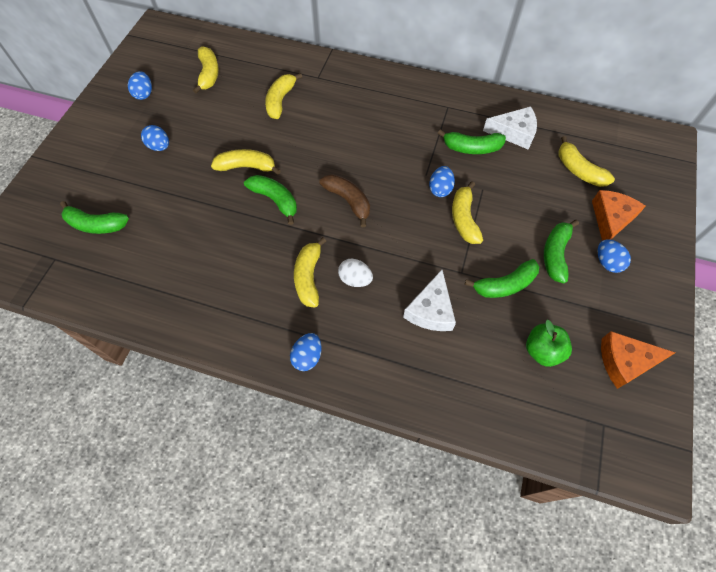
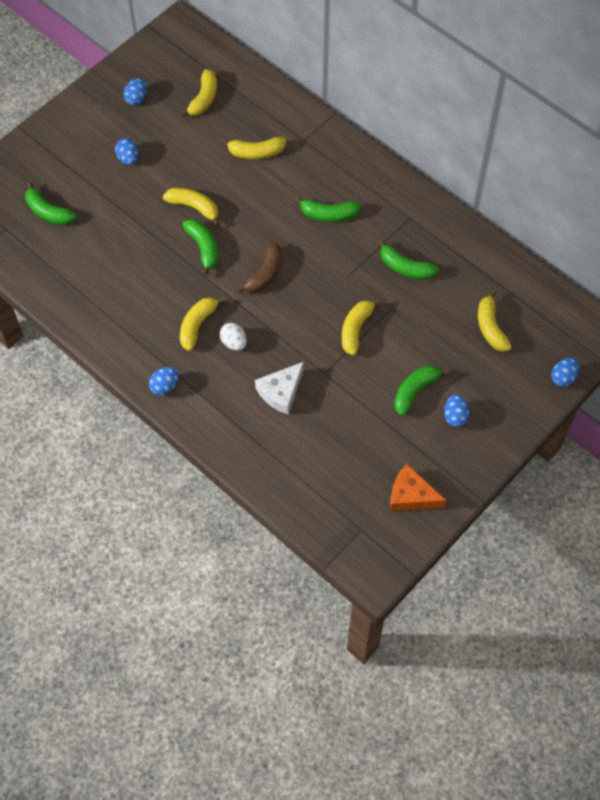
camera: 25 degrees right, 0 degrees up
(280, 101) = (256, 152): yellow banana -> yellow banana turned 135 degrees counterclockwise
(348, 201) = (265, 273): brown banana -> brown banana turned 45 degrees clockwise
(440, 189) = (351, 295): blue egg -> blue egg (563, 377)
(505, 285) = (354, 397): green banana -> green banana (329, 214)
(514, 133) = (455, 268): white cheese -> none
(542, 351) = (350, 459): green apple -> none
(611, 219) = (487, 382): orange cheese -> none

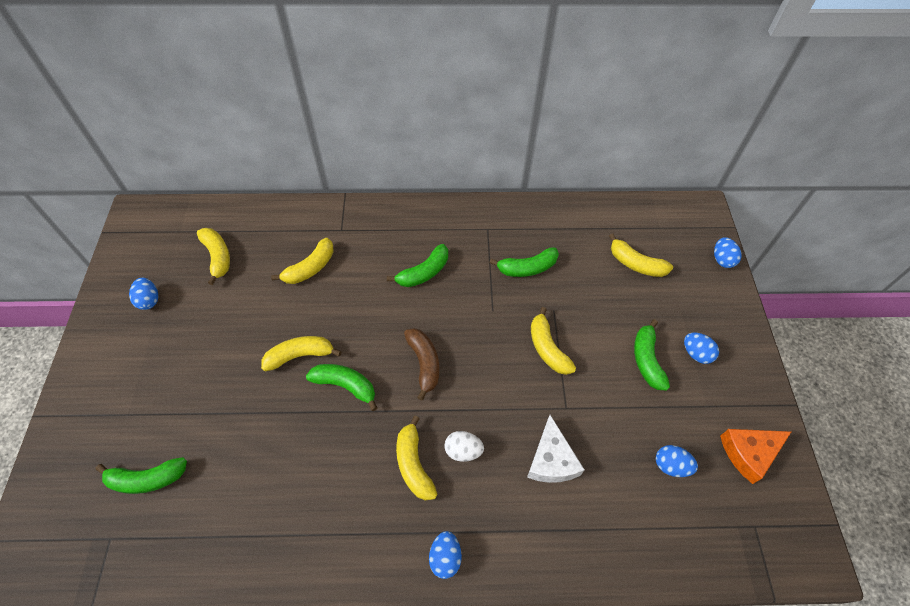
camera: 45 degrees left, 5 degrees down
(128, 158) = (190, 360): blue egg -> blue egg (671, 466)

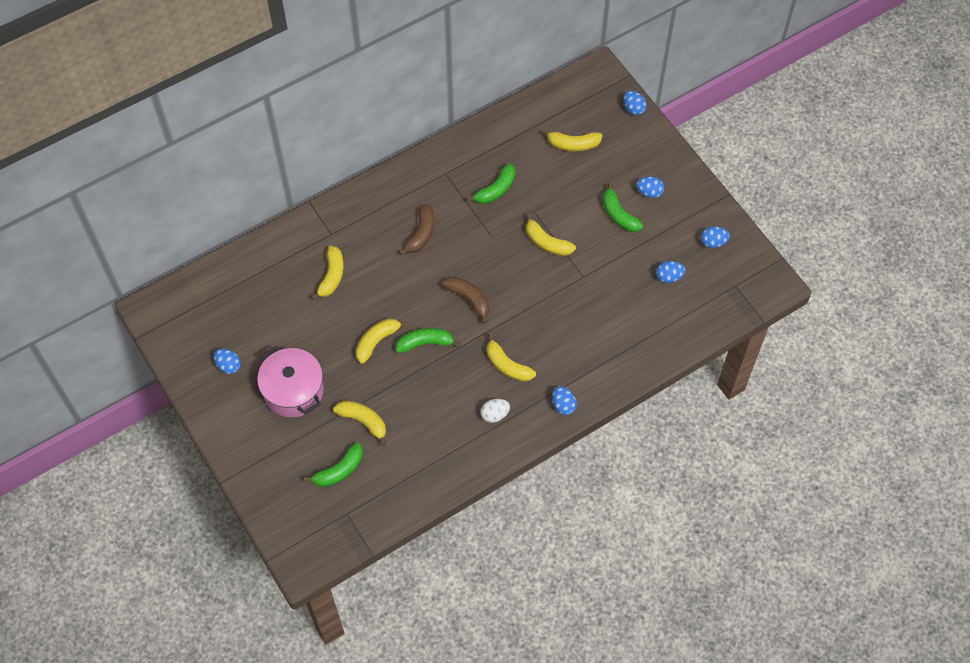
camera: 30 degrees left, 5 degrees up
(181, 360) = (293, 391): none -> pink pot
(217, 257) = (251, 306): yellow banana -> yellow banana (363, 421)
(424, 272) = (421, 234): green banana -> brown banana
(463, 451) = (533, 340): white egg -> white egg (494, 415)
(551, 460) = (593, 314): white cheese -> none
(749, 453) = (713, 242): orange cheese -> blue egg

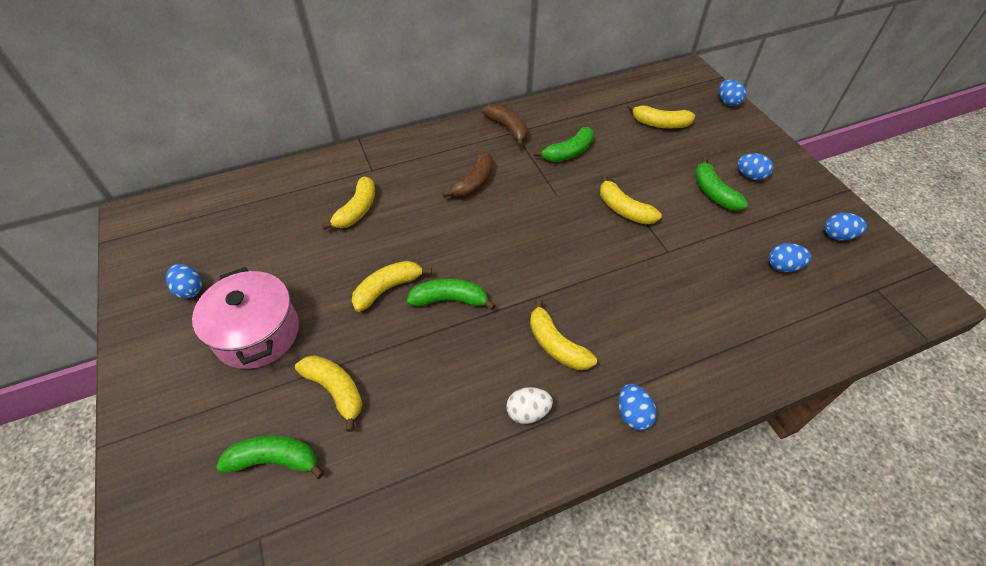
camera: 10 degrees right, 10 degrees down
(339, 470) = (274, 460): green banana -> green banana turned 150 degrees counterclockwise
(468, 299) = (517, 256): brown banana -> brown banana (507, 129)

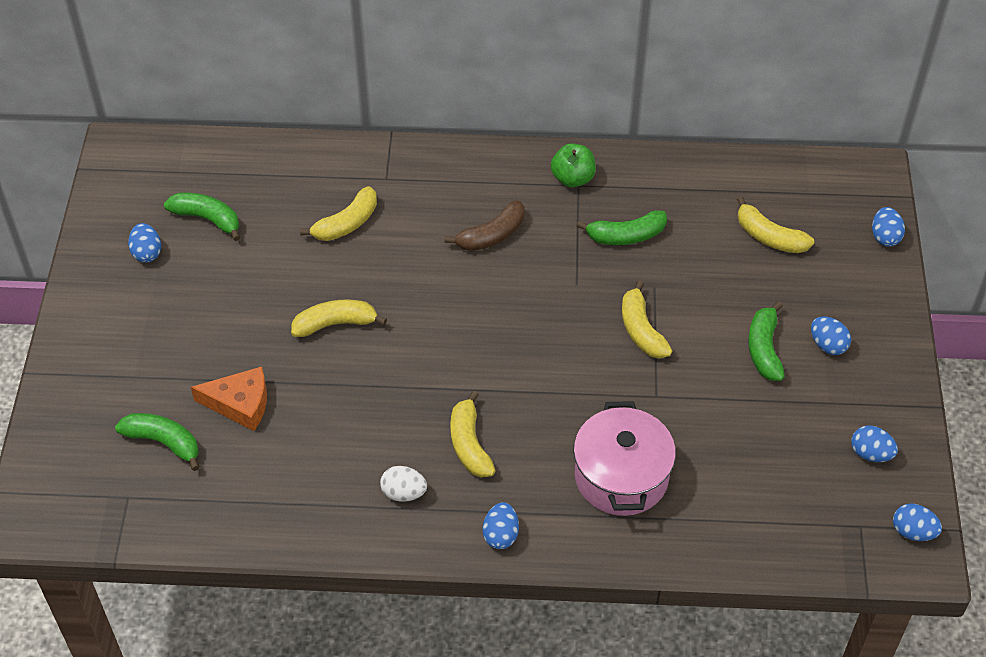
camera: 25 degrees right, 0 degrees up
(257, 333) = (192, 322): pink pot -> pink pot (621, 477)
(335, 390) = (240, 404): yellow banana -> orange cheese
(449, 300) = (390, 359): green banana -> green banana (207, 219)
(507, 129) = (572, 178): brown banana -> green apple
(783, 266) = (773, 461): blue egg -> blue egg (913, 532)

